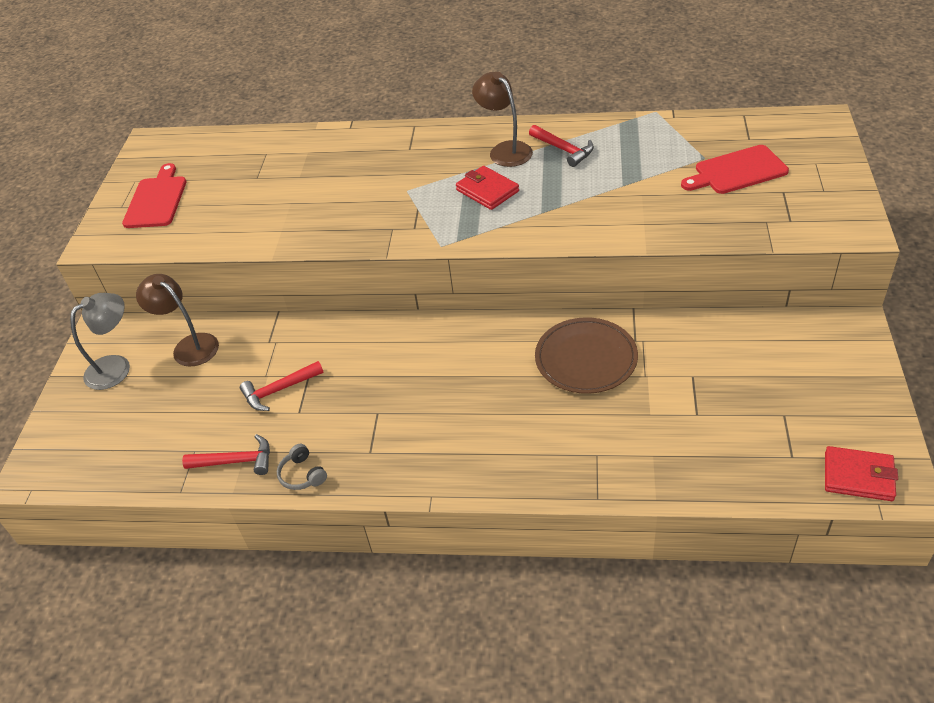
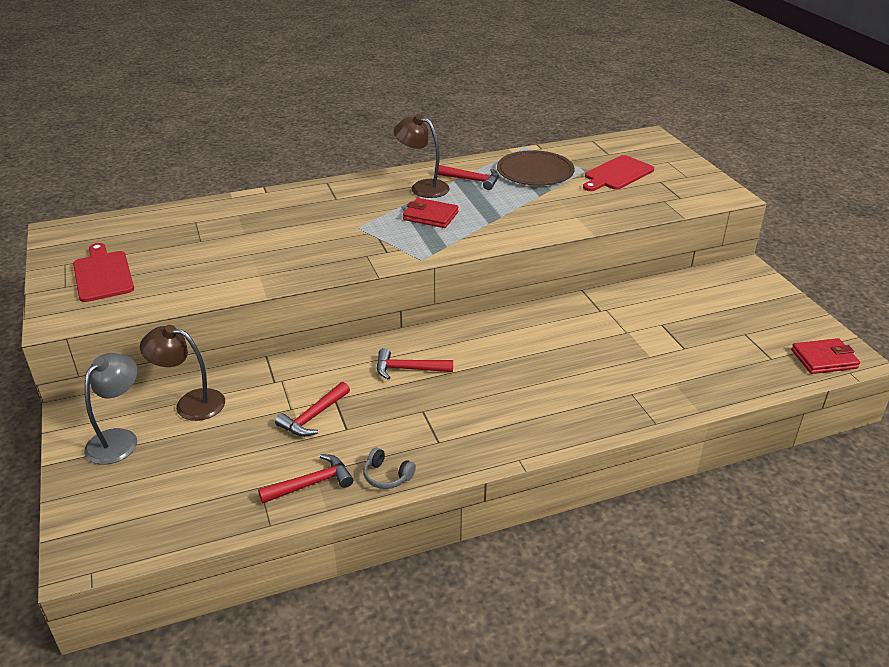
camera: 30 degrees left, 10 degrees down
(394, 361) = (408, 369): none -> red hammer
(586, 358) = (571, 331): brown plate -> brown plate (535, 172)

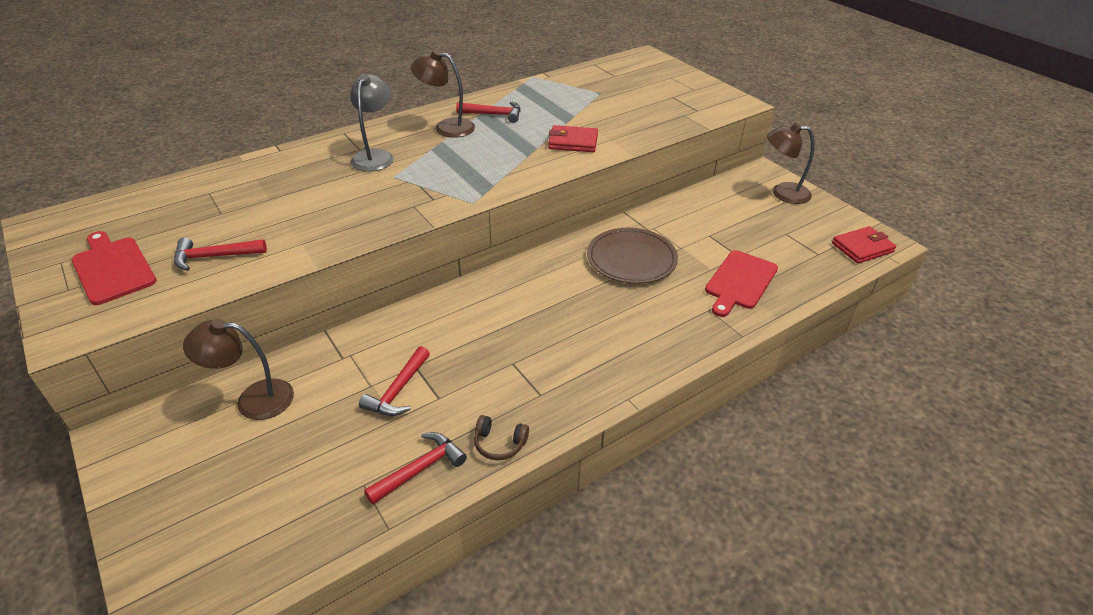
camera: 15 degrees left, 5 degrees up
(119, 439) = (178, 459): grey lamp -> grey lamp (375, 156)
(387, 476) = (499, 443): grey headphones -> brown headphones
(408, 369) = (483, 320): red hammer -> red hammer (215, 257)
(430, 216) = (465, 156): red wallet -> red wallet (573, 142)
(535, 172) = (552, 100): brown plate -> brown plate (631, 259)
(617, 174) = (630, 94): red cutting board -> red cutting board (740, 282)
(759, 293) = (782, 193): none -> brown lamp

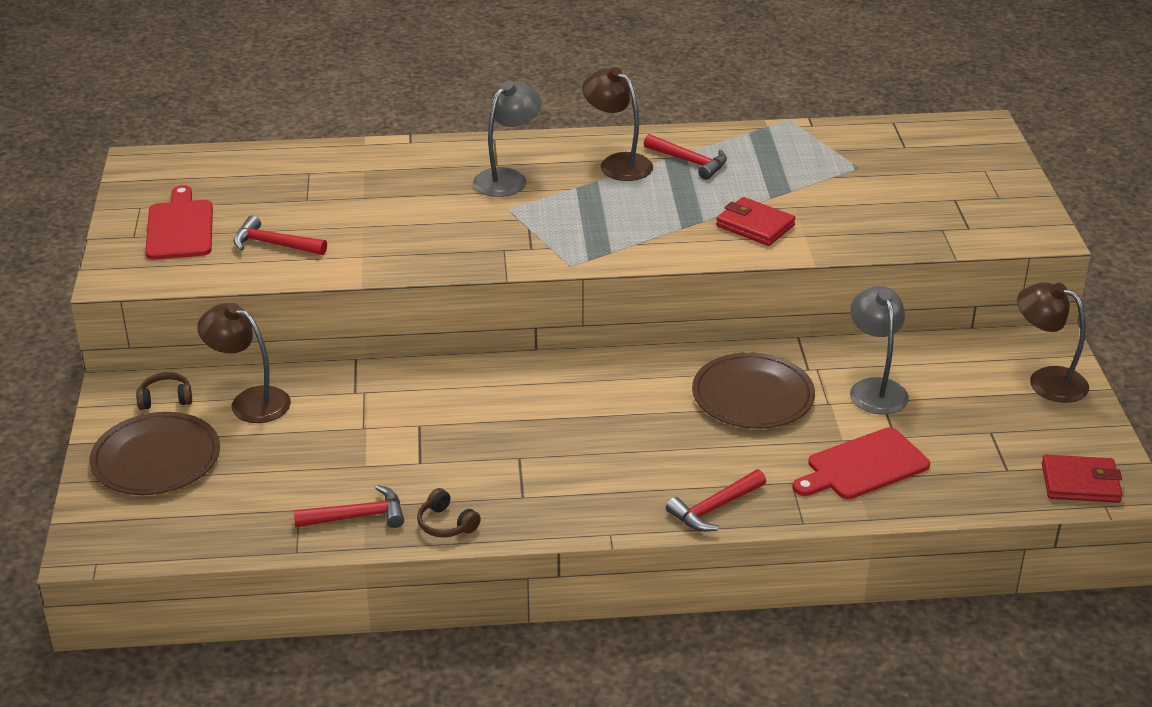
camera: 30 degrees right, 5 degrees down
(169, 427) = (165, 399): none -> brown headphones
(191, 491) = (156, 458): none -> brown plate
(398, 390) = (386, 441): red hammer -> red hammer (714, 508)
(698, 229) = (875, 388): none -> grey lamp

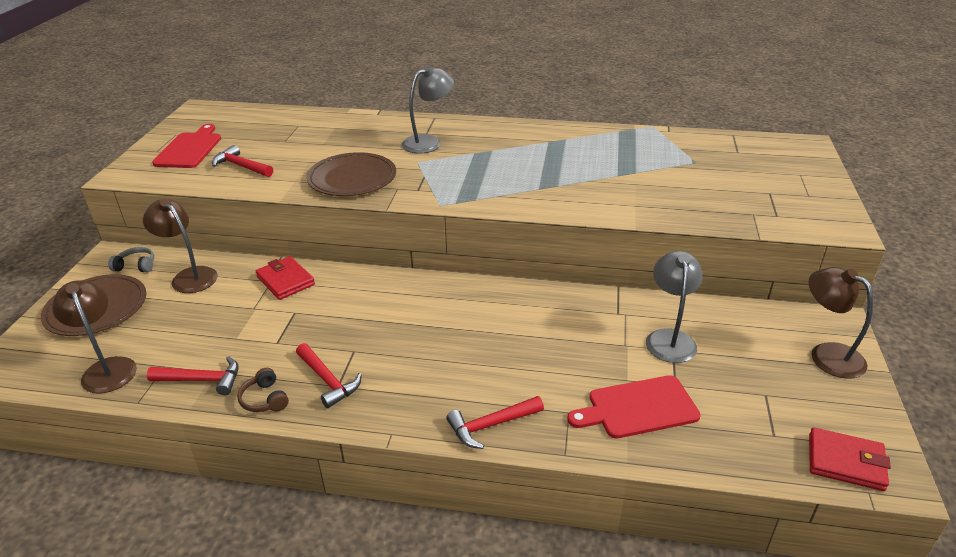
camera: 15 degrees right, 0 degrees up
(165, 399) = (136, 266): brown headphones -> grey headphones
(617, 163) = (512, 141): brown lamp -> brown lamp (107, 368)
(689, 162) = (565, 145): red hammer -> red hammer (328, 380)
(752, 396) = (563, 329): brown plate -> brown plate (352, 178)
(755, 226) = (597, 193): red wallet -> red wallet (285, 281)

